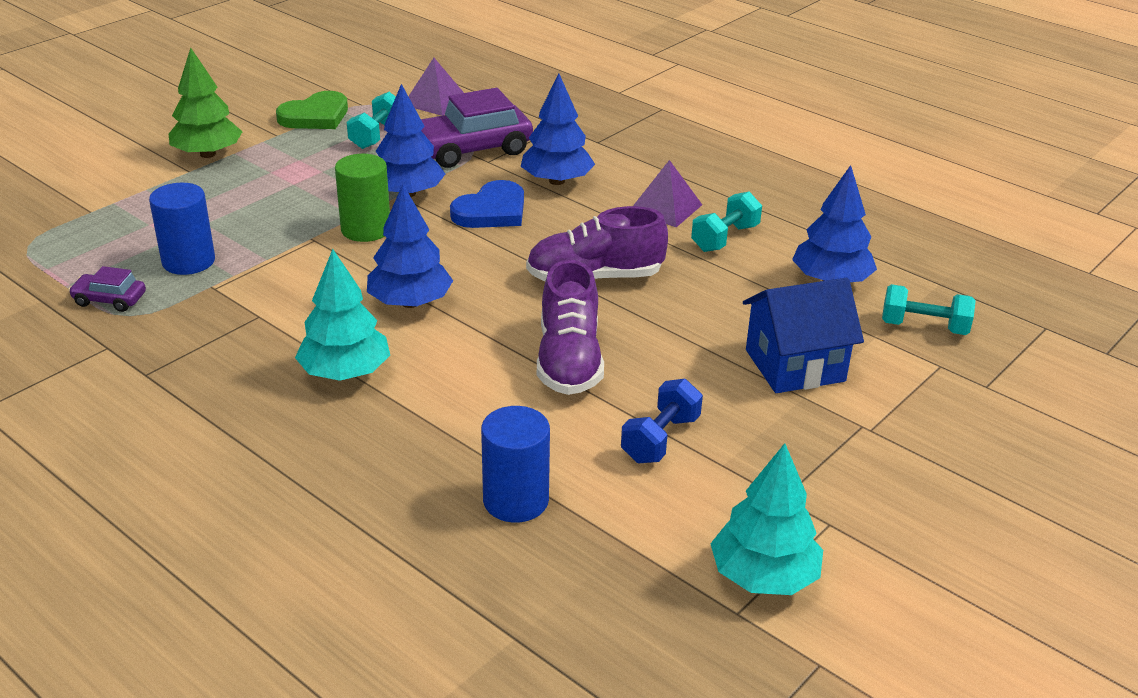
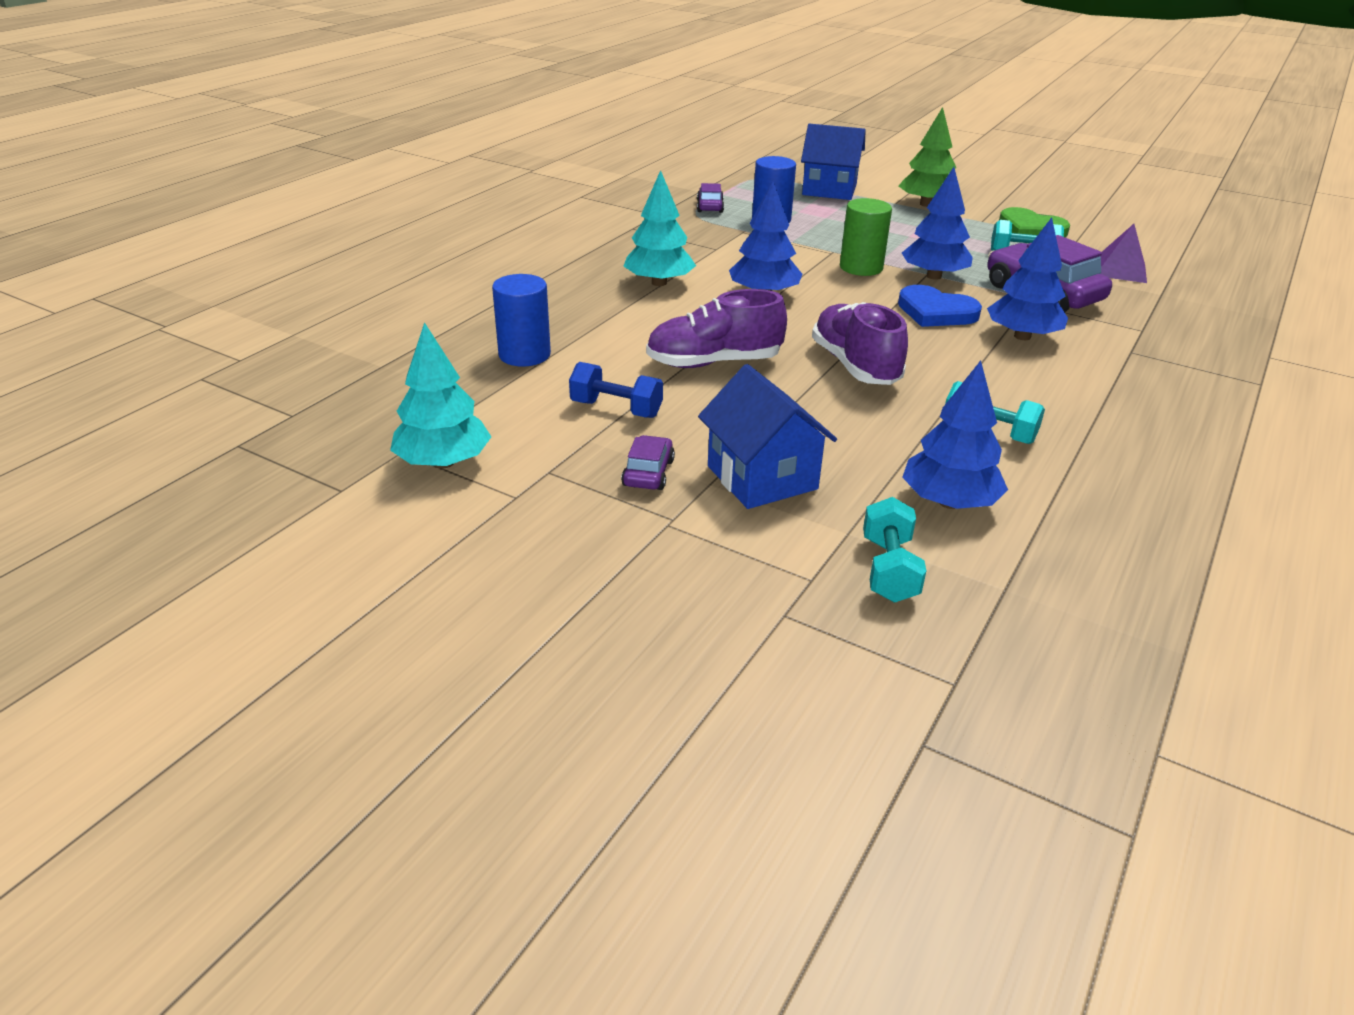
camera: 80 degrees right, 0 degrees up
(114, 203) = (829, 190): none -> blue house
(665, 208) = (1023, 395): purple pyramid -> none
(786, 431) = (648, 473): none -> purple car

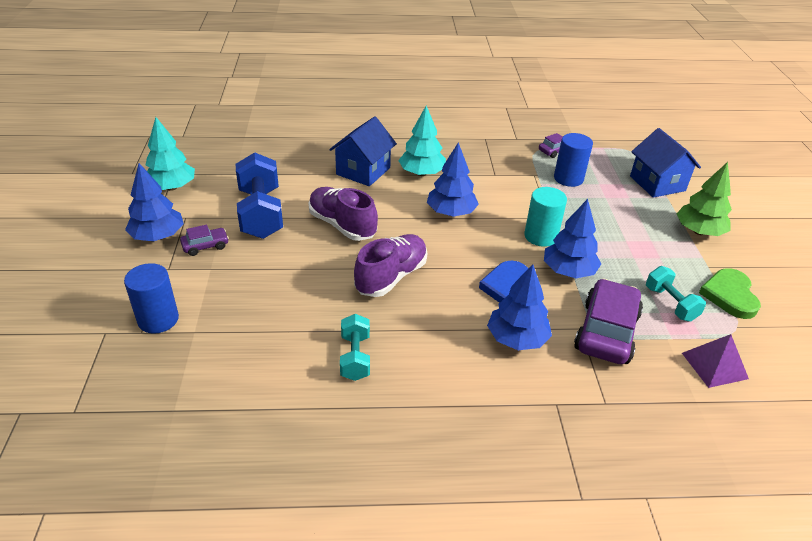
camera: 55 degrees right, 5 degrees up
(524, 355) = (292, 167): blue cylinder -> blue cylinder (158, 319)
(616, 409) = (261, 213): blue dumbbell -> blue dumbbell, size x1.77
(762, 477) = (228, 284): blue house -> blue house (363, 171)
(861, 267) = (540, 236): green cylinder -> turquoise cylinder
(889, 570) = (166, 358): turquoise dumbbell -> none
(949, 502) = (253, 362): blue tree -> blue tree (158, 236)

